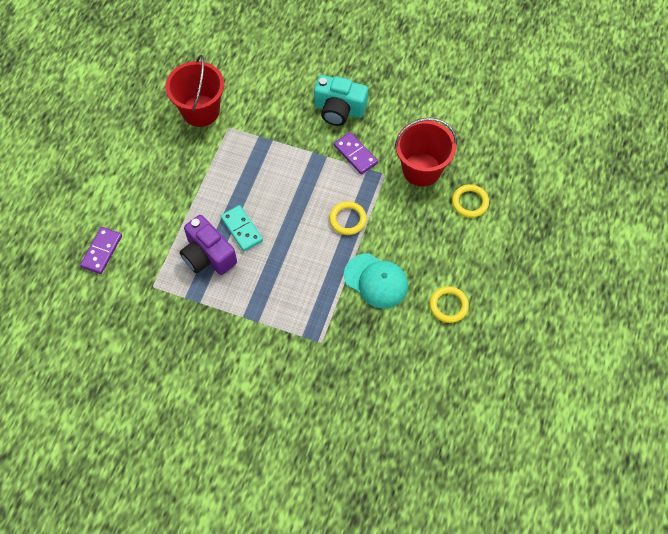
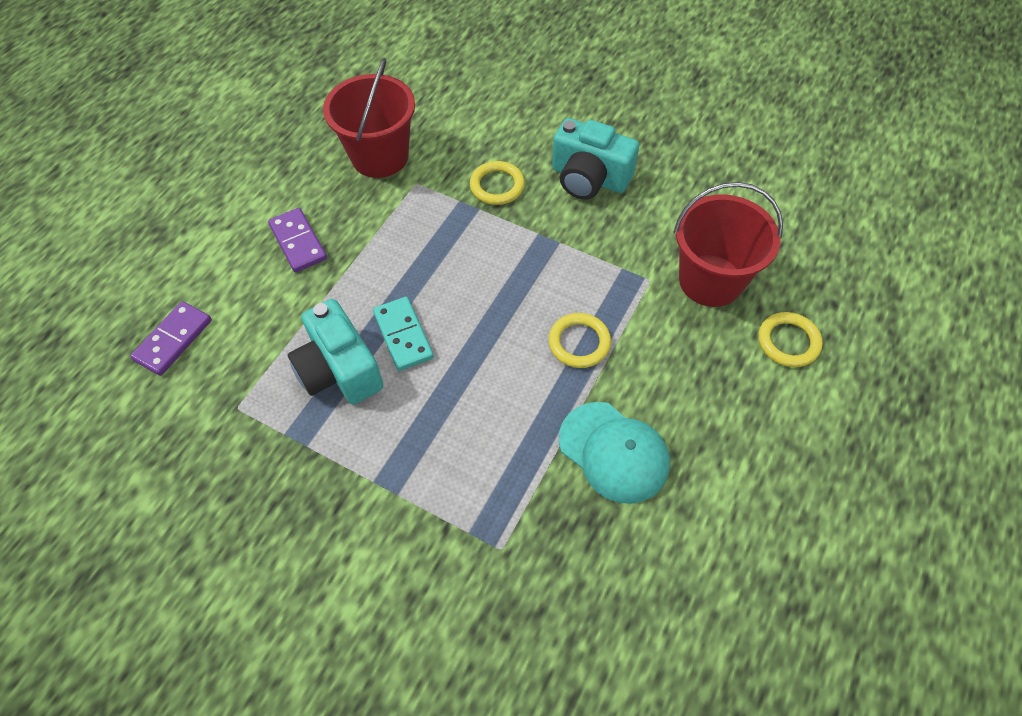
camera: 10 degrees right, 5 degrees down
(208, 255) = (339, 370): purple camera -> turquoise camera
(355, 154) = (605, 245): purple domino -> purple domino (298, 242)
(448, 305) = (739, 515): yellow ring -> yellow ring (497, 186)

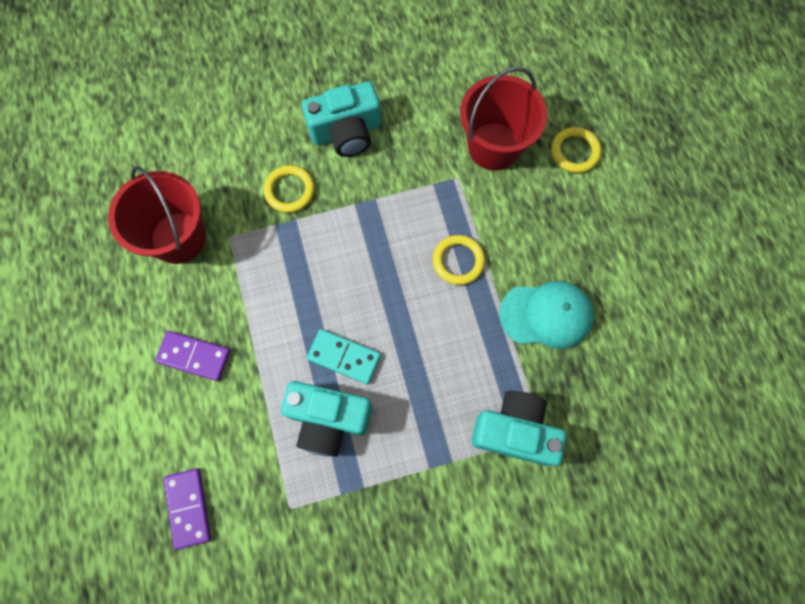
camera: 45 degrees left, 15 degrees up
(478, 521) = (514, 431): none -> turquoise camera

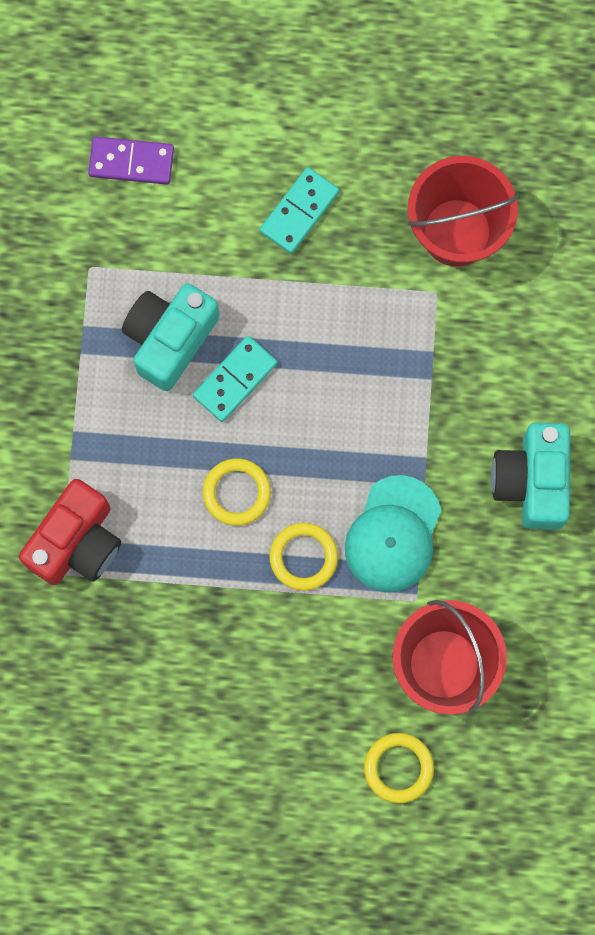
camera: 110 degrees right, 5 degrees up
(194, 356) = (299, 211): purple domino -> turquoise domino
(289, 190) = (473, 383): yellow ring -> yellow ring (236, 493)
(514, 431) = (76, 542): turquoise camera -> red camera
(546, 315) = (196, 637): turquoise cap -> turquoise cap (393, 534)

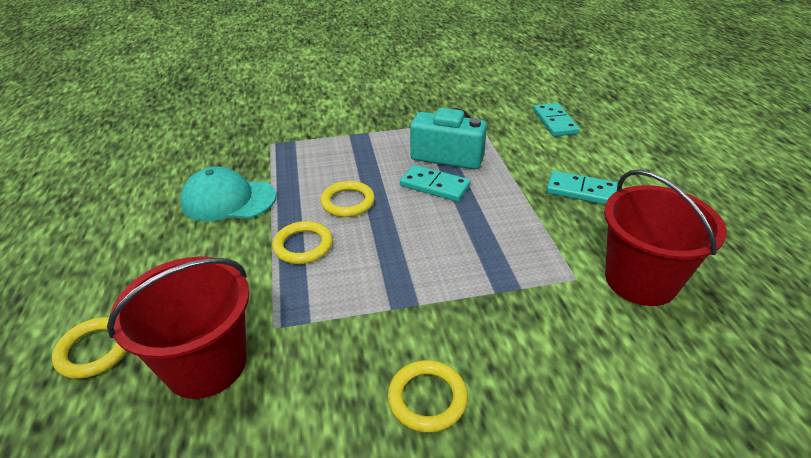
camera: 75 degrees right, 40 degrees down
(76, 542) = (293, 145): red camera -> none
(131, 162) = (554, 122): purple domino -> turquoise domino
(393, 534) = (336, 297): turquoise cap -> turquoise cap (228, 200)
(532, 481) = (427, 398): turquoise camera -> yellow ring

